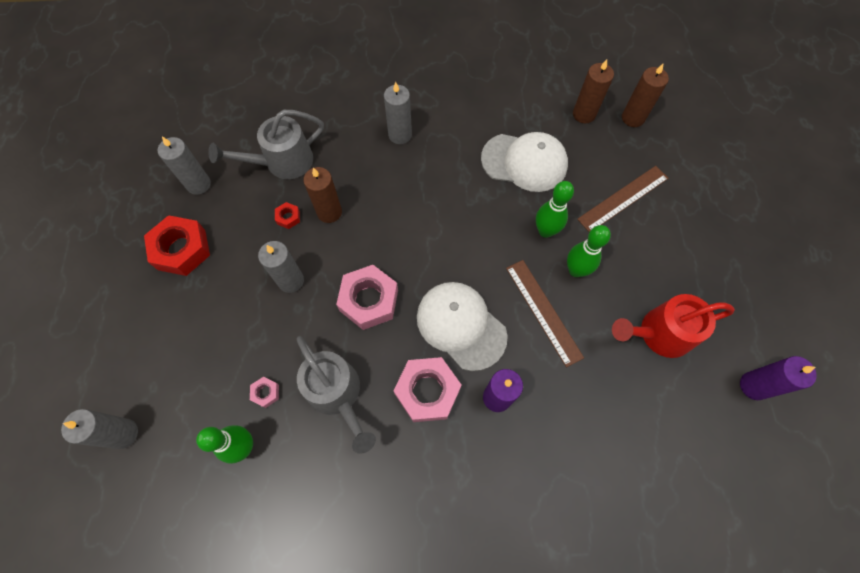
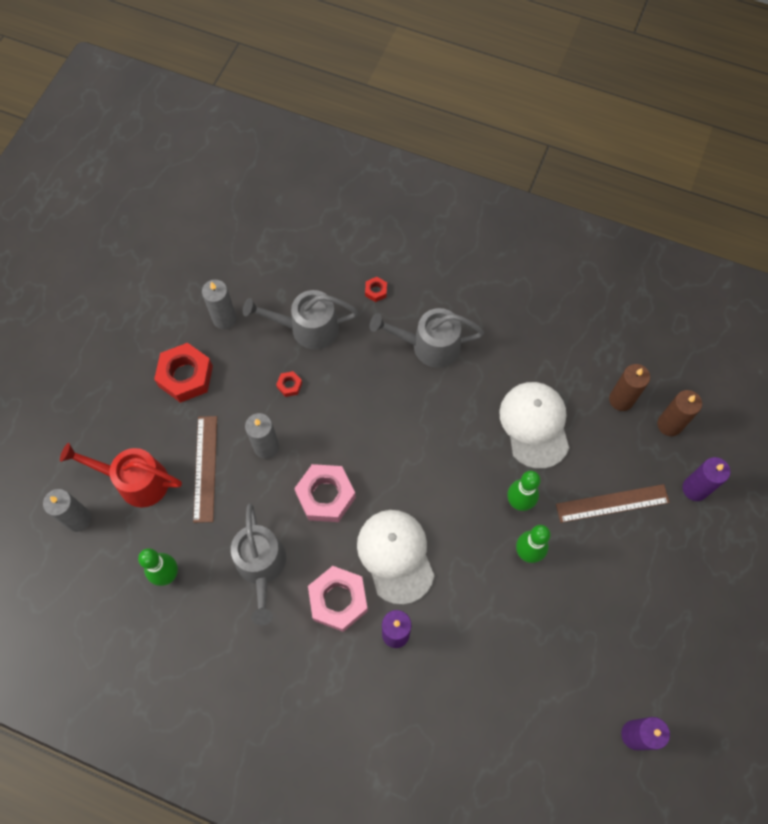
camera: 25 degrees right, 0 degrees up
(265, 393) = (203, 538): pink nut -> none
(329, 212) = (328, 396): brown candle -> none
(331, 108) = (376, 291): none -> red nut
(400, 135) = (428, 346): grey candle -> grey watering can
(524, 162) = (535, 425): white cap -> white cap turned 135 degrees counterclockwise
(543, 311) = (476, 577): brown ruler -> brown ruler (205, 468)
(659, 333) = (573, 647): red watering can -> red watering can (135, 481)
(681, 159) = (695, 489): none -> purple candle

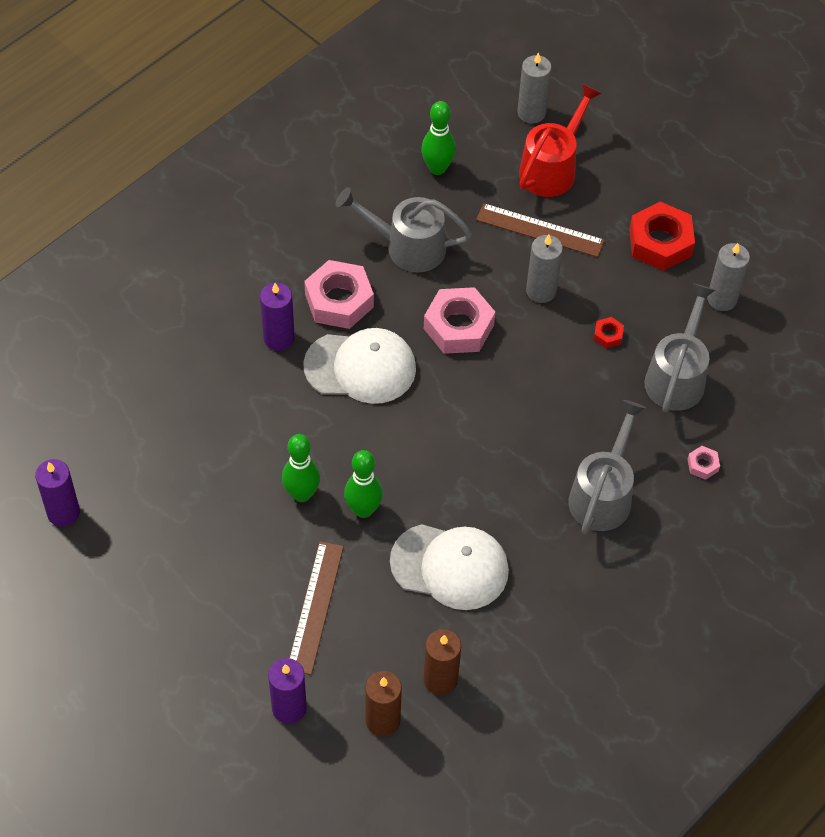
camera: 110 degrees right, 10 degrees down
(376, 291) = (702, 465): red nut -> pink nut

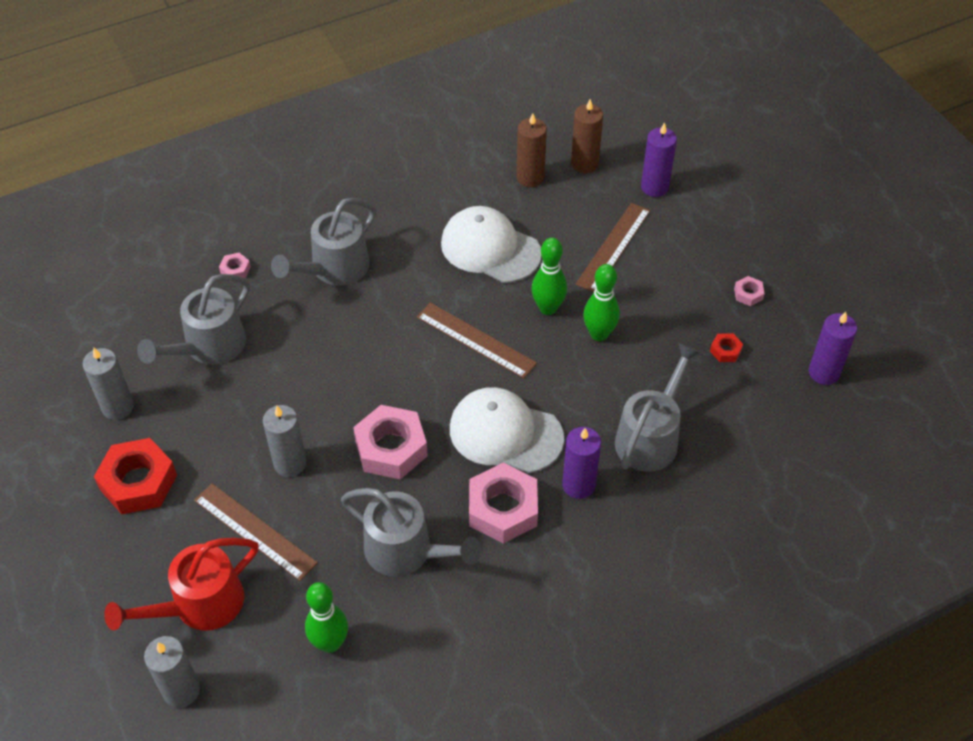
camera: 160 degrees left, 5 degrees down
(154, 586) = (748, 294): none -> pink nut
(224, 400) = (651, 436): none -> grey watering can
(424, 453) = (475, 340): none -> brown ruler
(608, 335) = (249, 401): red nut -> red nut (725, 350)

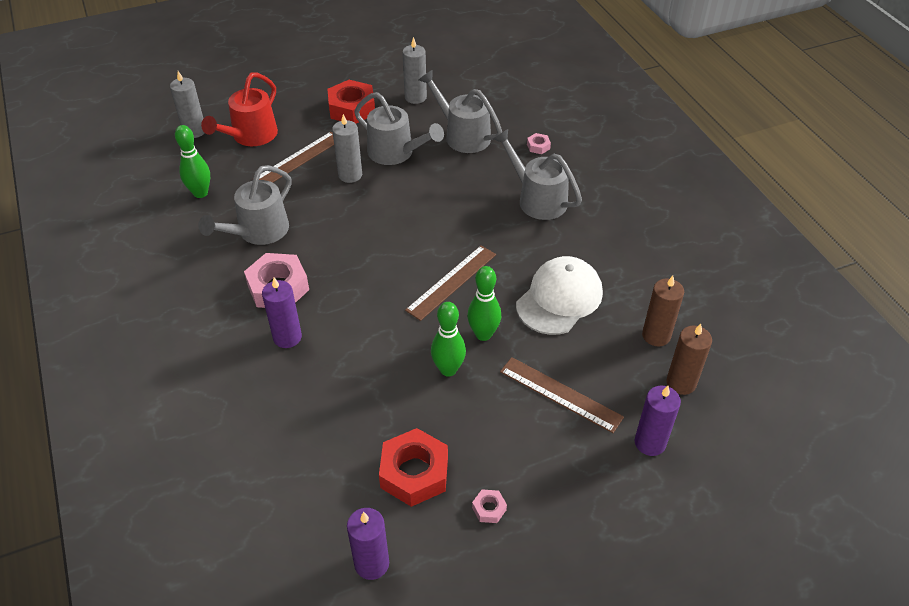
camera: 95 degrees right, 5 degrees down
(199, 605) = (250, 136): red watering can -> red watering can turned 120 degrees counterclockwise
(391, 448) = (351, 227): pink nut -> none
(505, 433) = (350, 294): white cap -> none
(651, 436) = (324, 395): grey watering can -> grey watering can (396, 153)
(725, 350) = (414, 473): red nut -> red nut, size x2.23

